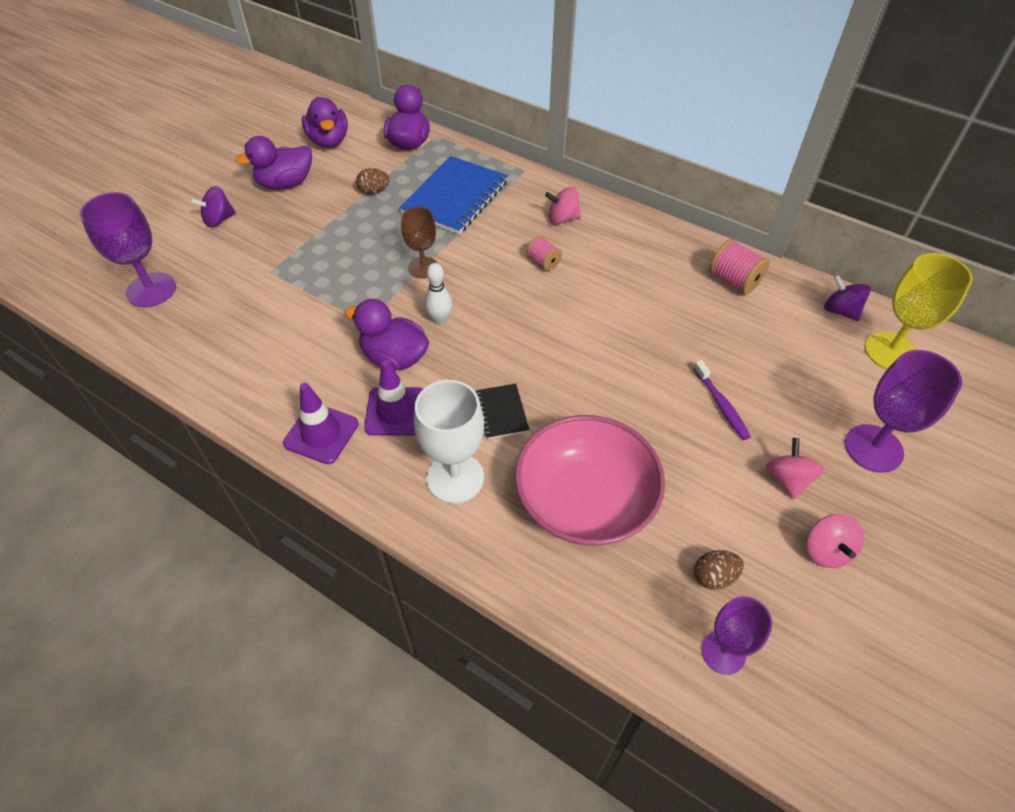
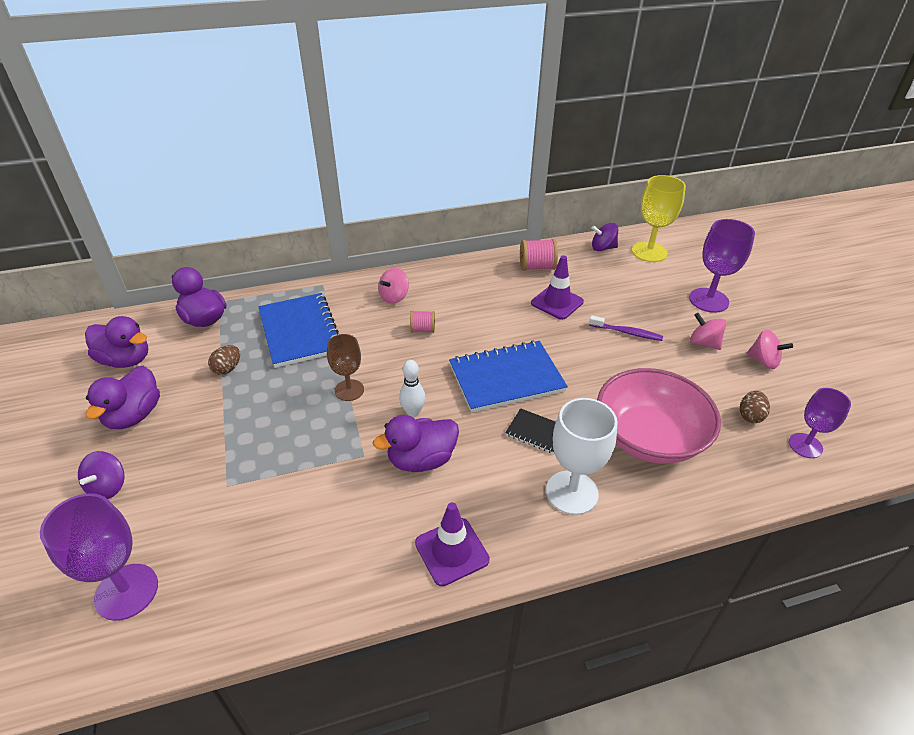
camera: 50 degrees left, 10 degrees down
(396, 411) = (476, 490): purple traffic cone -> purple traffic cone (557, 302)
(546, 353) = (506, 378): none -> blue notebook

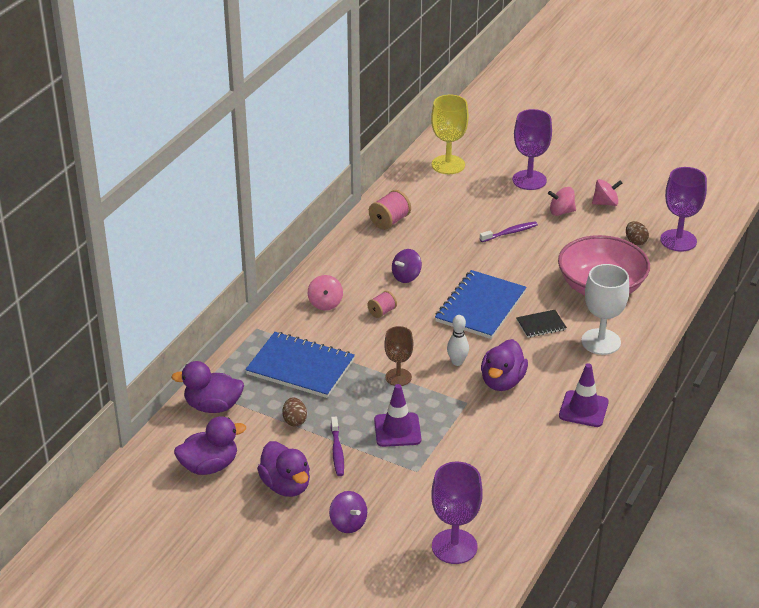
camera: 45 degrees left, 5 degrees down
(208, 416) = (337, 451): none -> purple toothbrush
(557, 302) = (440, 239): purple traffic cone -> purple traffic cone (397, 430)
(603, 248) = (413, 179): purple spinning top -> purple spinning top (406, 277)
(805, 445) = (678, 240): purple goblet -> purple goblet, size x1.53

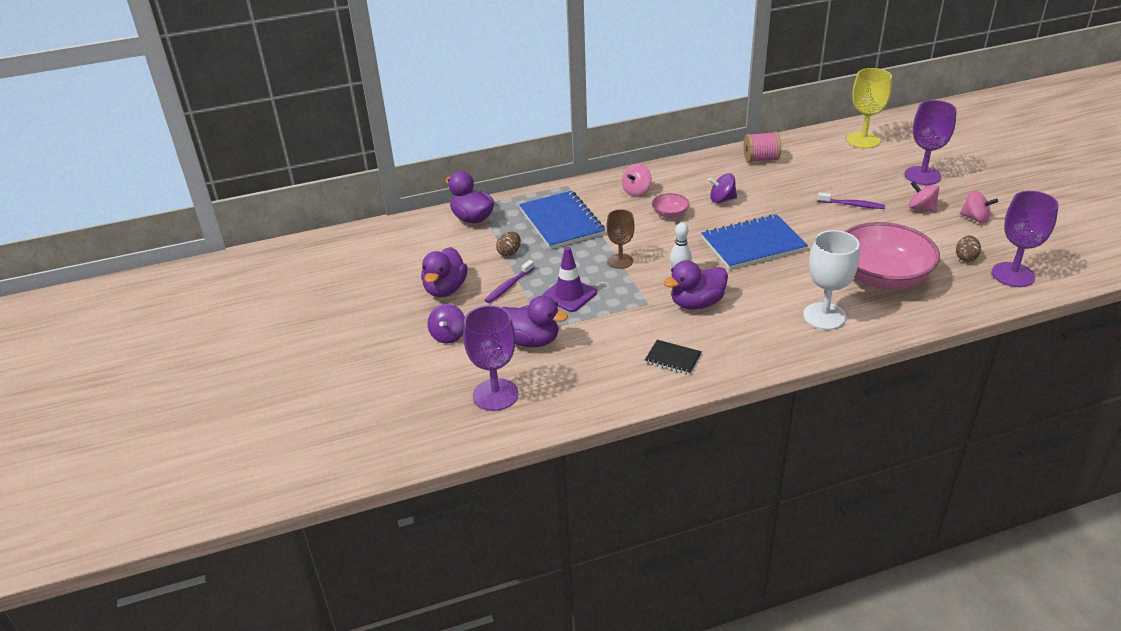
camera: 45 degrees right, 0 degrees up
(209, 466) = (418, 252): purple duck -> purple duck (531, 341)
(382, 312) = (670, 214): pink spool -> pink bowl
(541, 325) = (787, 279): black notebook -> black notebook (673, 358)
(583, 409) = (737, 357): purple traffic cone -> none

